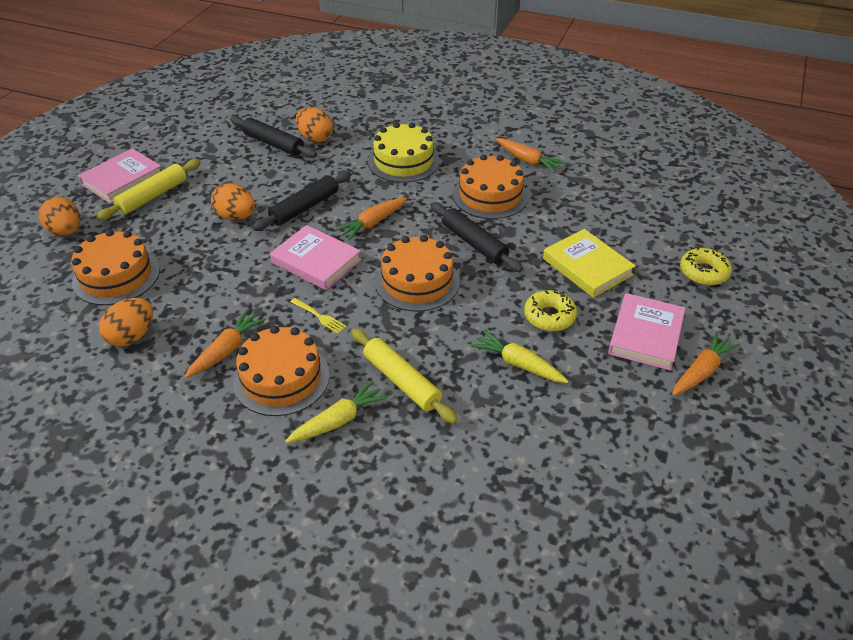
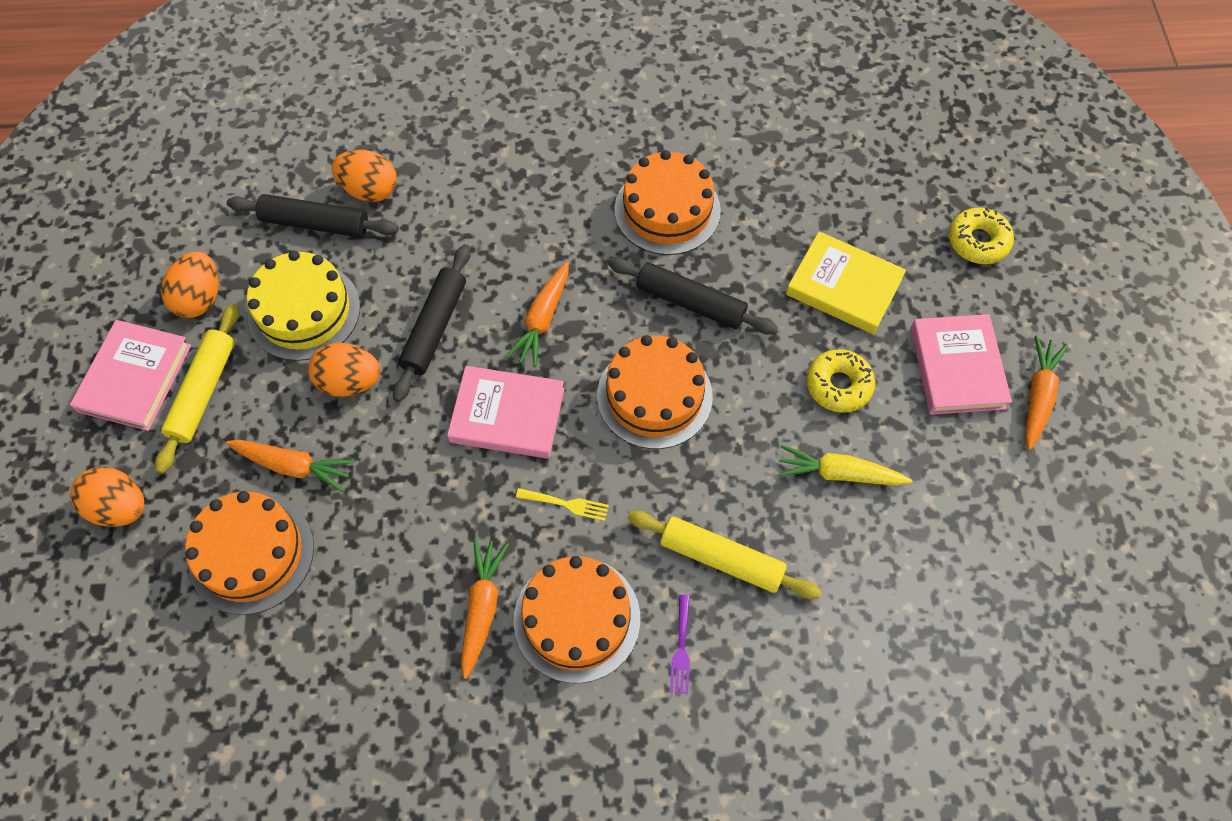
camera: 25 degrees left, 20 degrees up
(132, 336) = (344, 641): orange egg -> orange egg (200, 298)
(338, 420) = (681, 648): yellow carrot -> purple fork
(403, 161) = (520, 190): yellow cake -> yellow cake (304, 311)
(528, 161) = (683, 127): orange carrot -> orange carrot (293, 466)

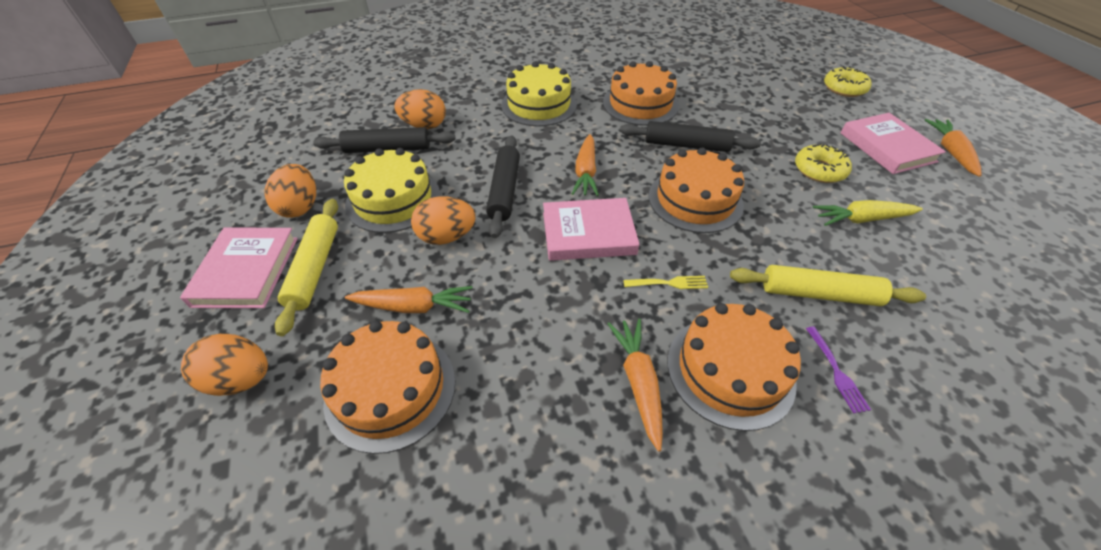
camera: 15 degrees left, 15 degrees down
(529, 181) = (539, 105): none -> yellow cake
(844, 286) = (781, 121): yellow book -> none

